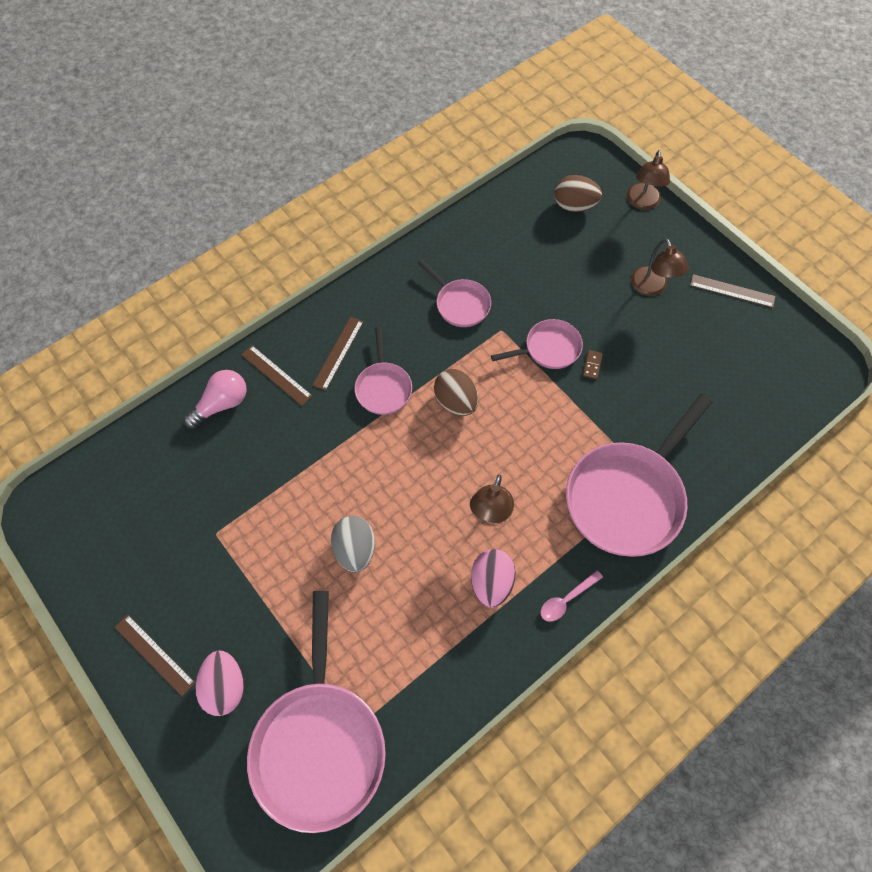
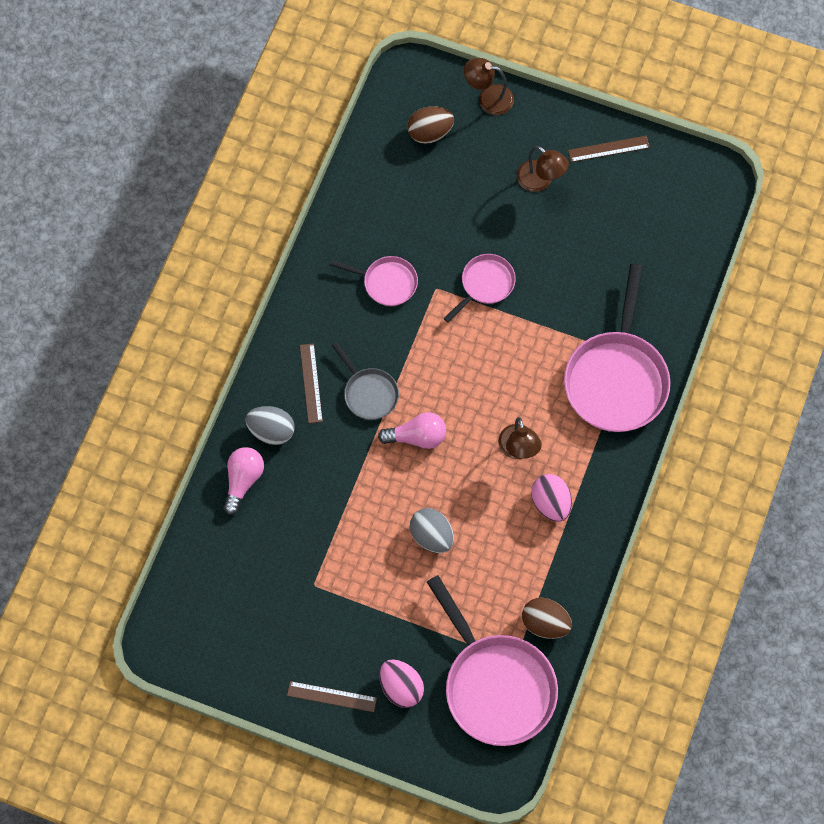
camera: 30 degrees left, 5 degrees up
(276, 375) = (271, 431): brown ruler -> grey egg
(383, 387) = (369, 393): pink pan -> grey pan
(401, 449) = (417, 437): none -> pink light bulb
(456, 401) = (436, 373): brown egg -> brown egg (545, 623)
(566, 599) = (613, 484): pink spoon -> none
(592, 365) = (529, 280): brown domino -> none
(642, 203) = (488, 98): brown lamp -> brown lamp turned 120 degrees clockwise

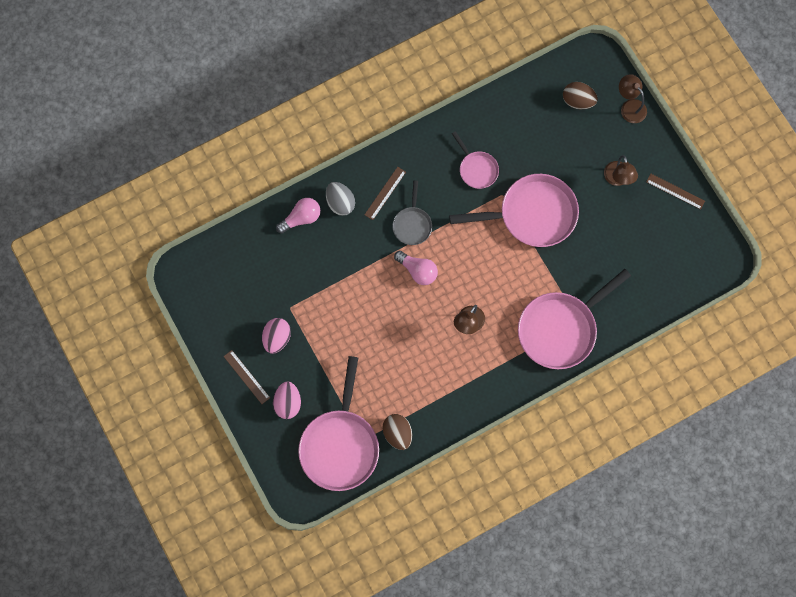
camera: 40 degrees right, 5 degrees up
(431, 536) = (377, 333): grey egg -> none
(485, 284) = (532, 214): pink pan -> pink pan, size x1.94
(550, 503) = (460, 369): pink egg -> pink egg (277, 338)

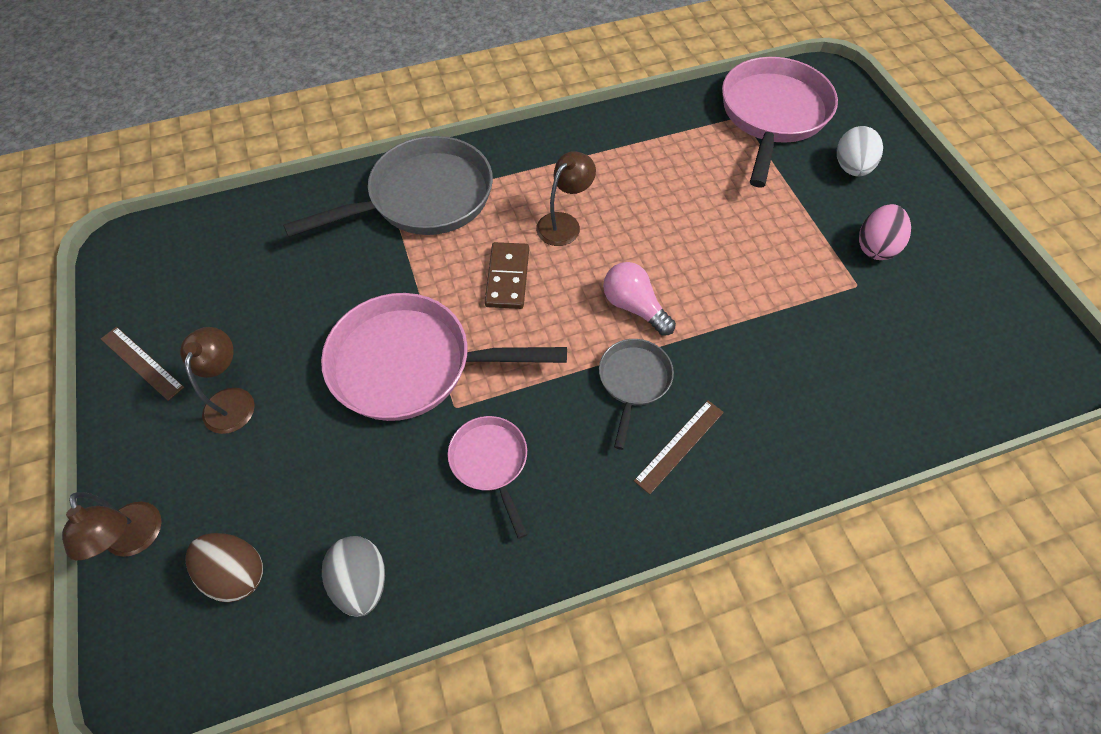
camera: 170 degrees left, 15 degrees down
(246, 377) = (919, 205): brown ruler -> none
(288, 403) = (851, 168): pink egg -> white egg
(301, 218) = (846, 425): pink light bulb -> none
(340, 203) = (769, 441): grey egg -> grey egg (361, 581)
(397, 434) = (690, 117): brown egg -> none
(493, 278) = (507, 277): none -> brown domino
(560, 329) = (423, 198): pink pan -> grey pan

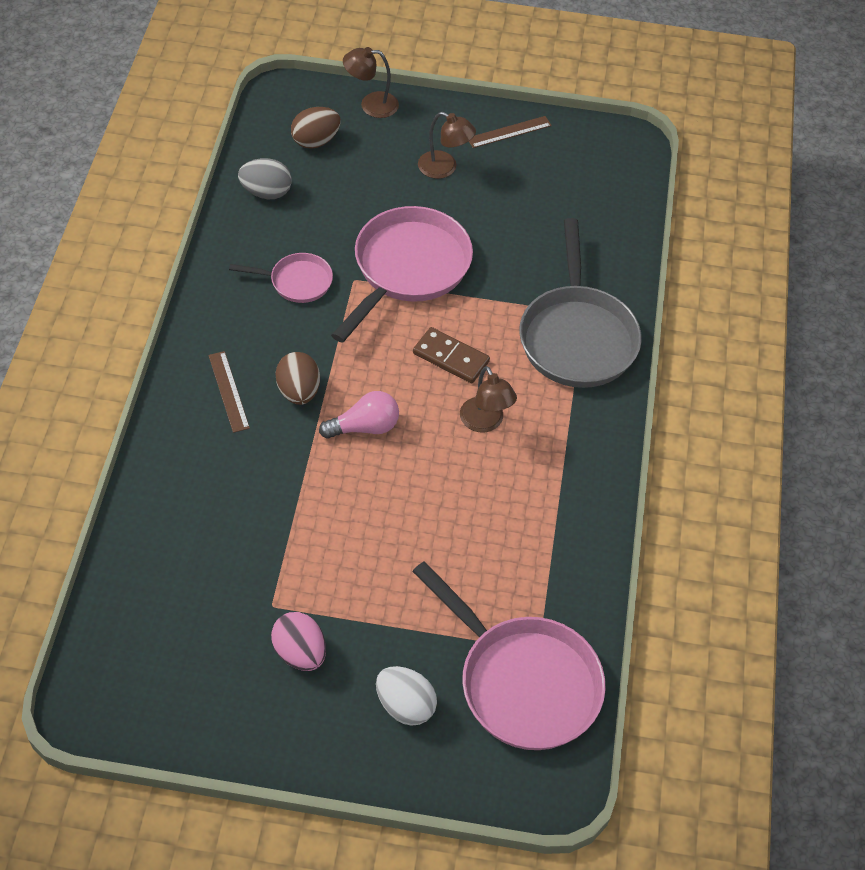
camera: 115 degrees right, 5 degrees down
(633, 381) = (299, 391): grey pan -> brown egg

